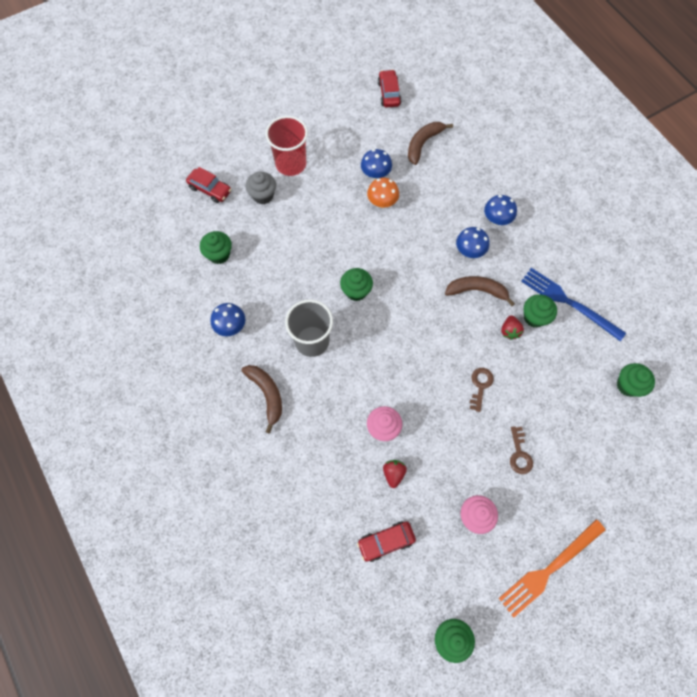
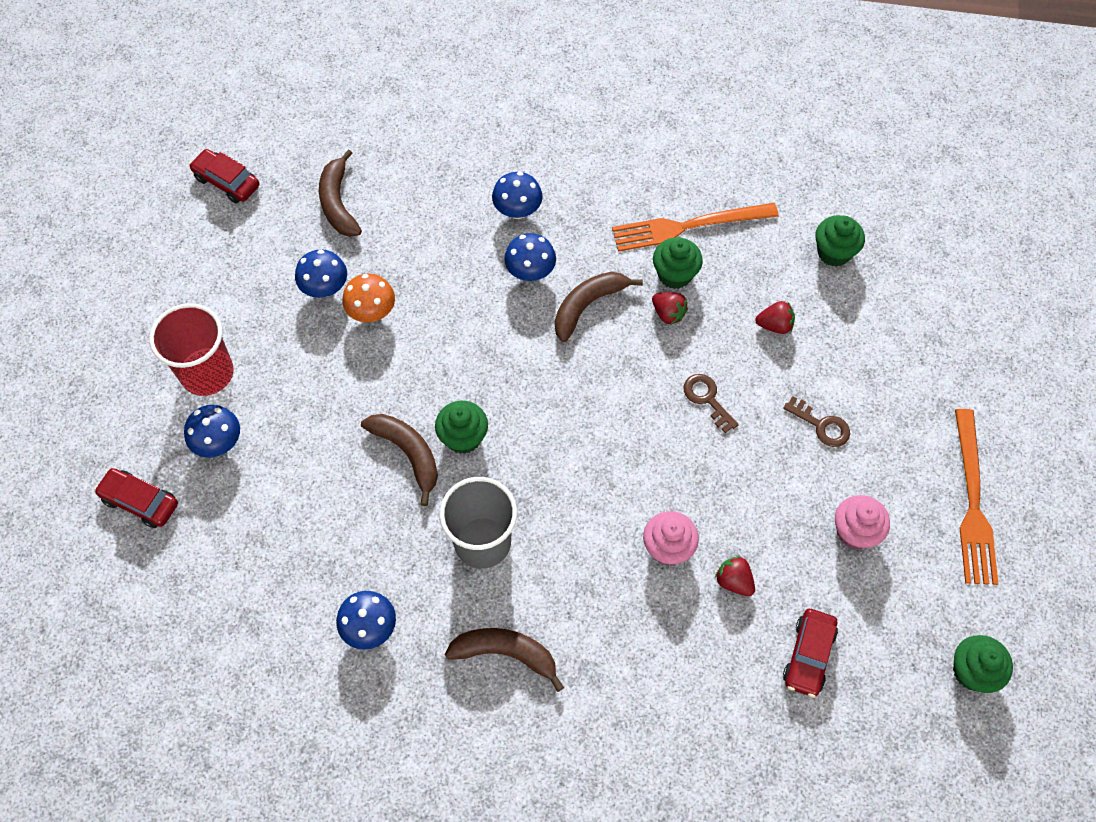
camera: 50 degrees left, 5 degrees down
(210, 189) = (140, 502): red car -> red car turned 135 degrees counterclockwise
(219, 254) = (250, 564): green cupcake -> none
(263, 195) = (218, 442): grey cupcake -> blue mushroom
(326, 274) = (408, 453): none -> brown banana
(554, 387) = (774, 325): none -> red strawberry
(568, 302) = (688, 226): blue fork -> orange fork

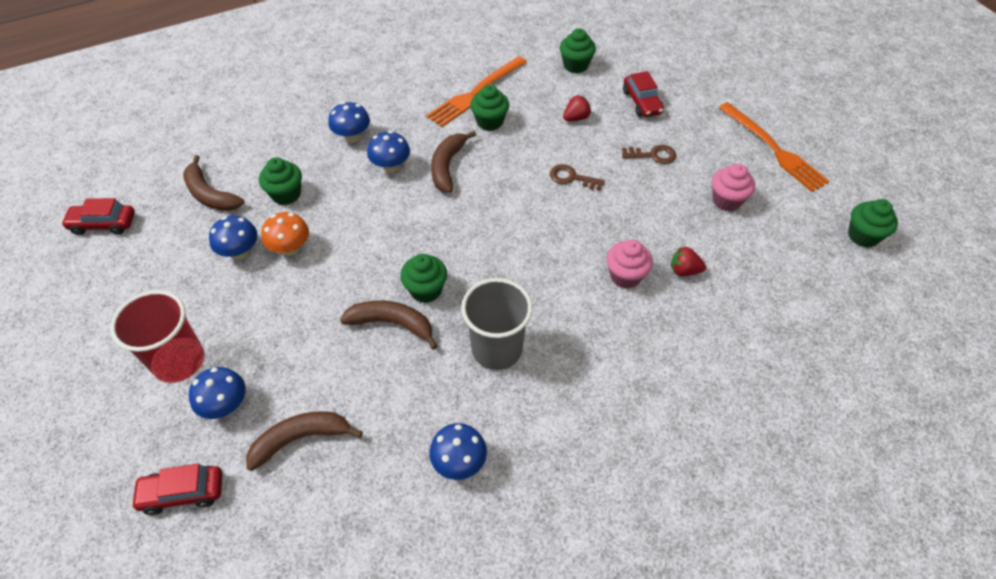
camera: 35 degrees left, 10 degrees down
(407, 245) = (286, 194): none -> green cupcake
(505, 653) = (577, 412): brown banana -> brown banana (300, 439)
(668, 313) = (504, 144): red strawberry -> none
(808, 656) = (768, 285): red car -> red car (642, 102)

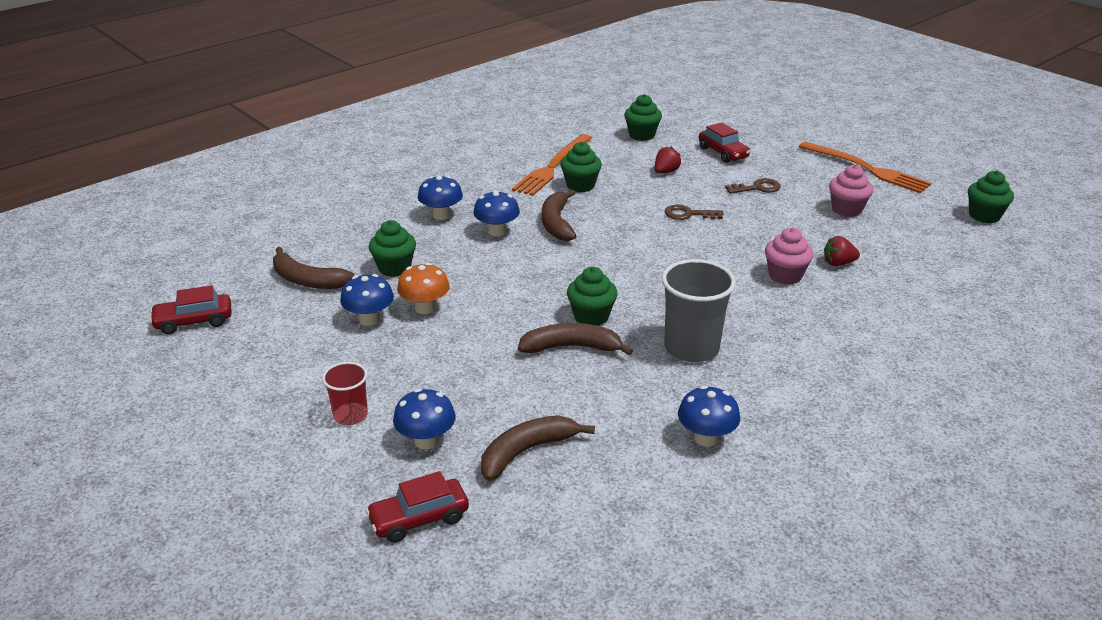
camera: 15 degrees left, 20 degrees down
(179, 361) = (350, 415): red cup -> red cup, size x0.57

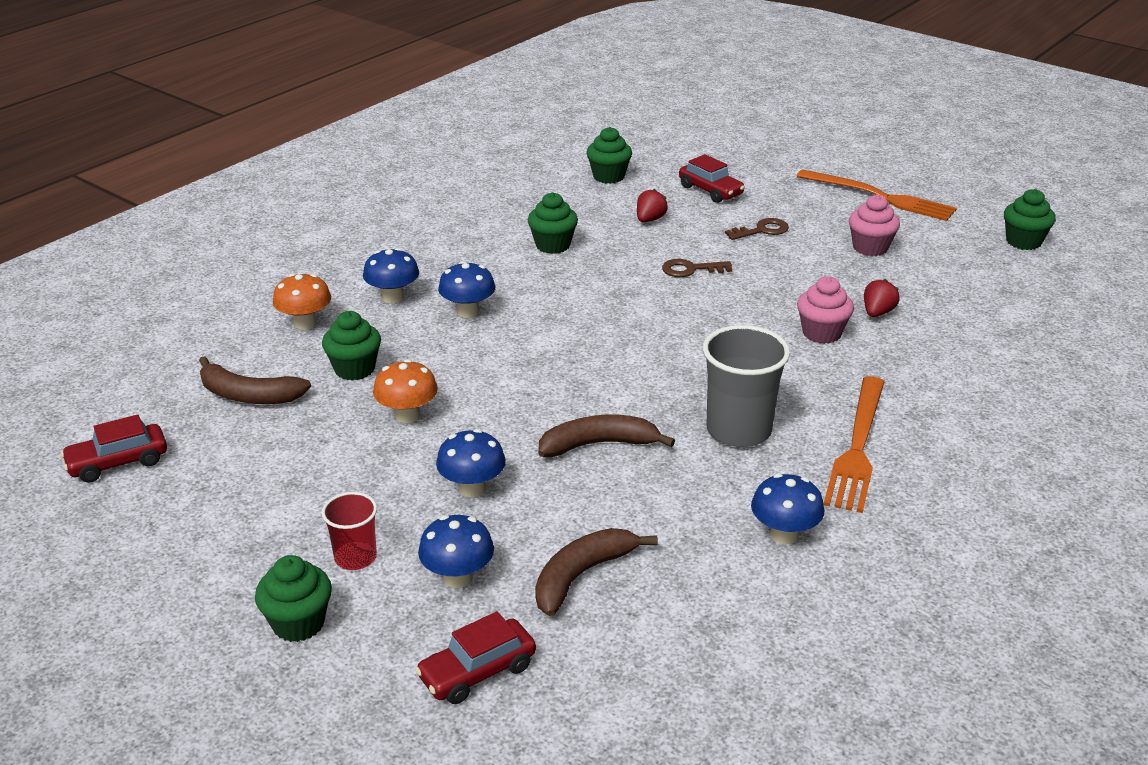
camera: 10 degrees left, 0 degrees up
(367, 229) = (305, 323): none -> orange mushroom
(369, 319) = (343, 436): blue mushroom -> blue mushroom (472, 488)
(552, 167) = (512, 224): orange fork -> orange fork (857, 447)
(557, 223) = (538, 294): brown banana -> none
(591, 317) = (611, 405): green cupcake -> green cupcake (298, 623)
(838, 263) = (877, 313): red strawberry -> red strawberry turned 135 degrees clockwise

